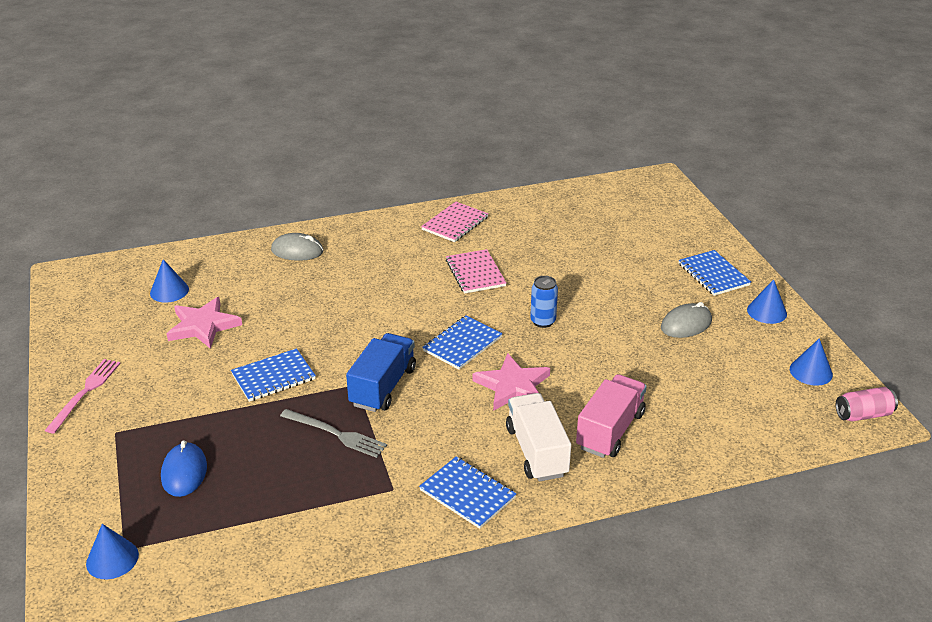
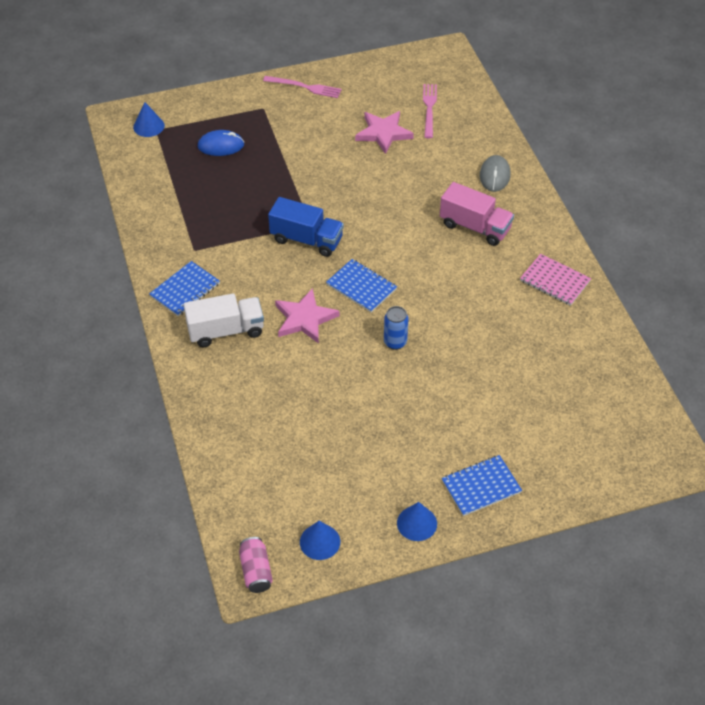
camera: 90 degrees right, 15 degrees up
(169, 291) = (429, 108): blue cone -> pink fork
(273, 377) = (320, 178): blue notebook -> none
(336, 434) = (253, 217): grey fork -> none
(475, 273) = (469, 296): pink notebook -> none
(610, 431) = (246, 379): pink truck -> pink truck (475, 227)
(686, 324) = (393, 451): grey mouse -> none

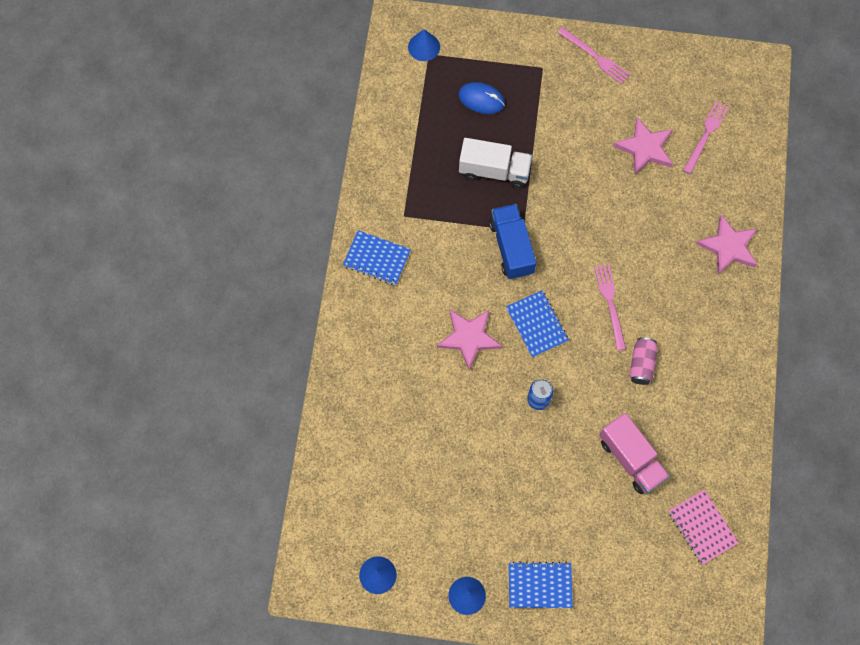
camera: 25 degrees right, 20 degrees up
(185, 290) = (376, 258): blue notebook -> blue notebook turned 45 degrees clockwise
(226, 331) = (393, 320): white truck -> white truck (494, 171)
(256, 571) = (313, 578): pink can -> pink can (641, 364)
(306, 240) = (511, 248): blue truck -> blue truck turned 150 degrees counterclockwise
(418, 249) = (610, 303): none -> pink fork
(475, 227) = (677, 301): pink truck -> pink truck (631, 459)
(494, 175) = (728, 246): grey mouse -> pink star
(554, 281) = (721, 397): pink notebook -> pink notebook (702, 527)

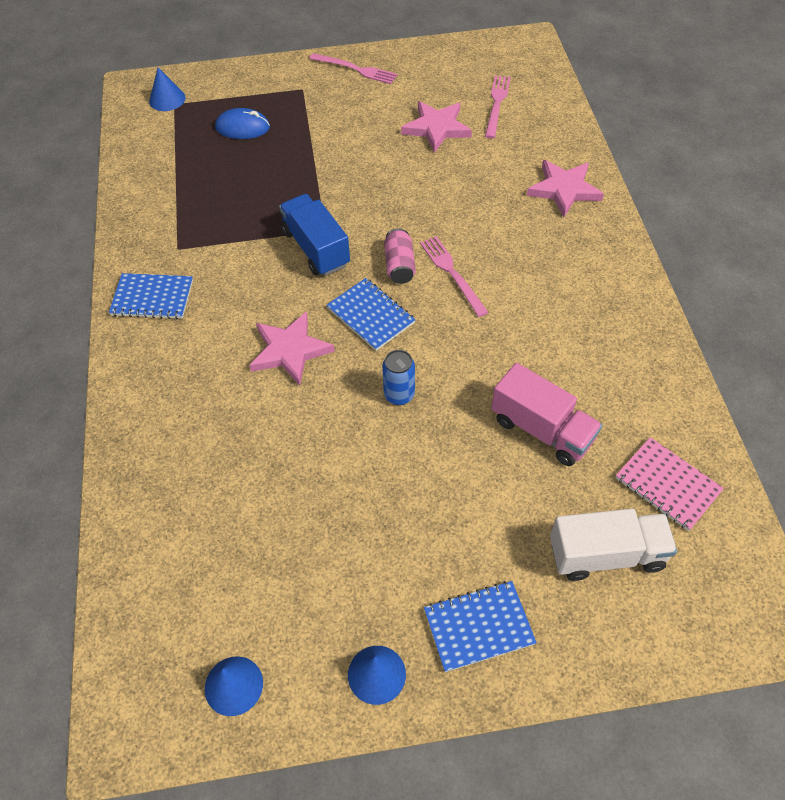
camera: 15 degrees left, 15 degrees down
(494, 171) = (274, 184): white truck -> white truck (606, 554)
(641, 364) = (513, 324): pink can -> pink can (399, 265)

